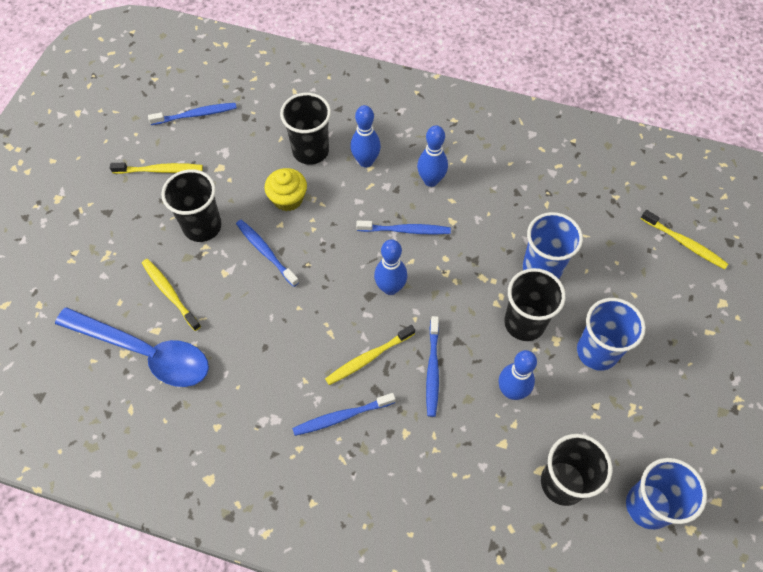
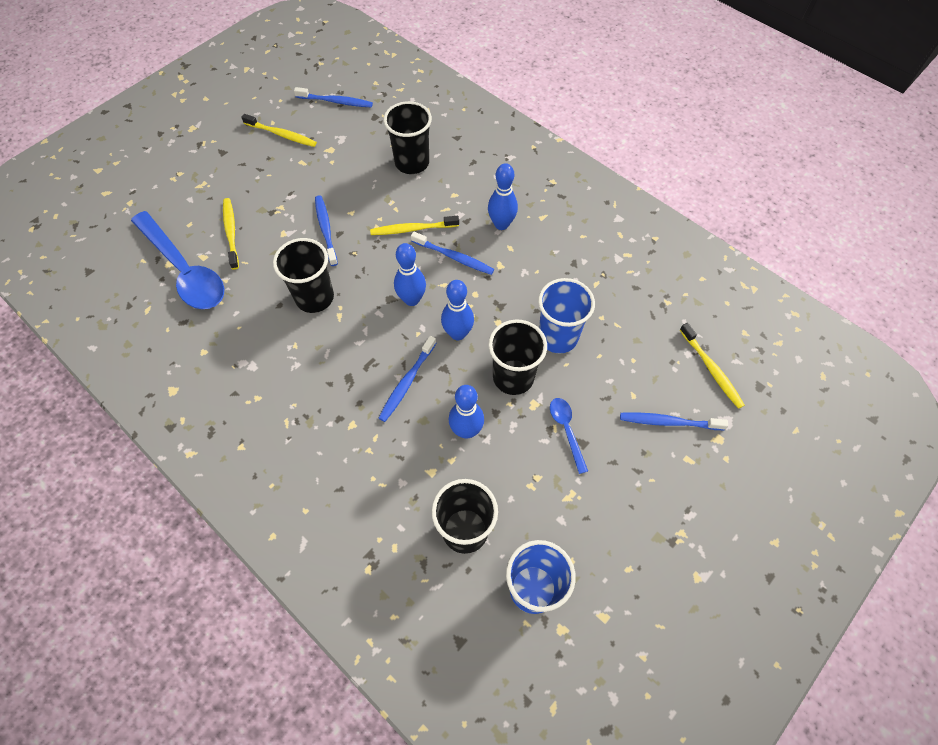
camera: 25 degrees right, 0 degrees up
(202, 226) = (288, 190): black cup -> black cup (314, 297)
(288, 199) = (370, 194): yellow cupcake -> none
(341, 417) = (307, 387): blue toothbrush -> blue toothbrush (668, 422)
(366, 161) = (454, 188): blue bowling pin -> blue bowling pin (458, 333)
(368, 358) = (358, 349): yellow toothbrush -> yellow toothbrush (412, 229)
(597, 351) = (566, 430): blue cup -> blue spoon

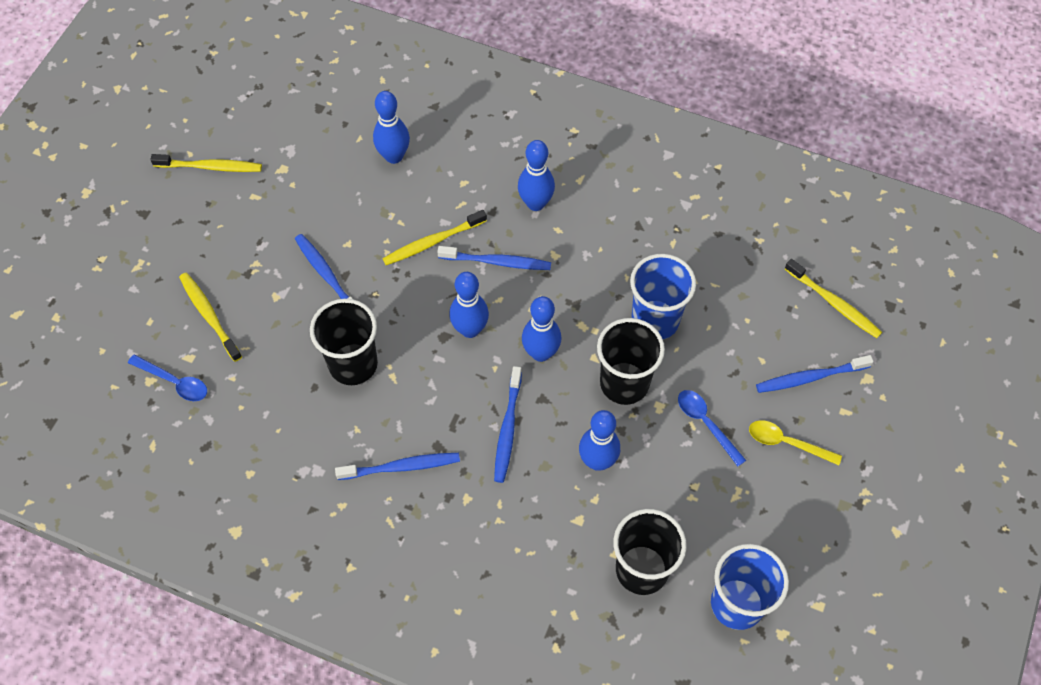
camera: 20 degrees left, 0 degrees up
(184, 270) = (174, 382): blue spoon -> blue spoon, size x0.46
(336, 102) = (259, 101): blue toothbrush -> blue toothbrush (401, 467)
(412, 163) = (394, 156): black cup -> blue bowling pin
(628, 468) = (786, 443): none -> yellow spoon

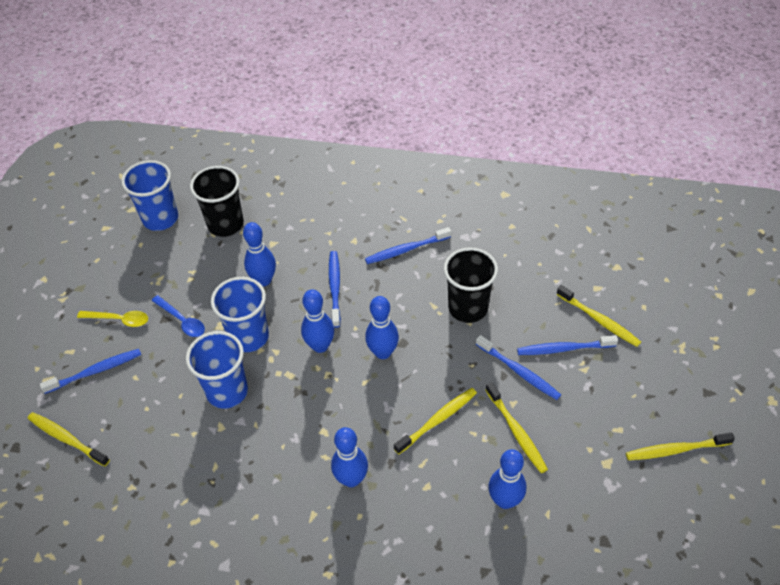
camera: 170 degrees right, 10 degrees down
(174, 382) = (598, 269): blue spoon -> none
(356, 214) = (516, 432): none -> yellow toothbrush
(497, 262) = (374, 414): blue toothbrush -> blue toothbrush (563, 349)
(624, 383) = (249, 337): black cup -> blue cup

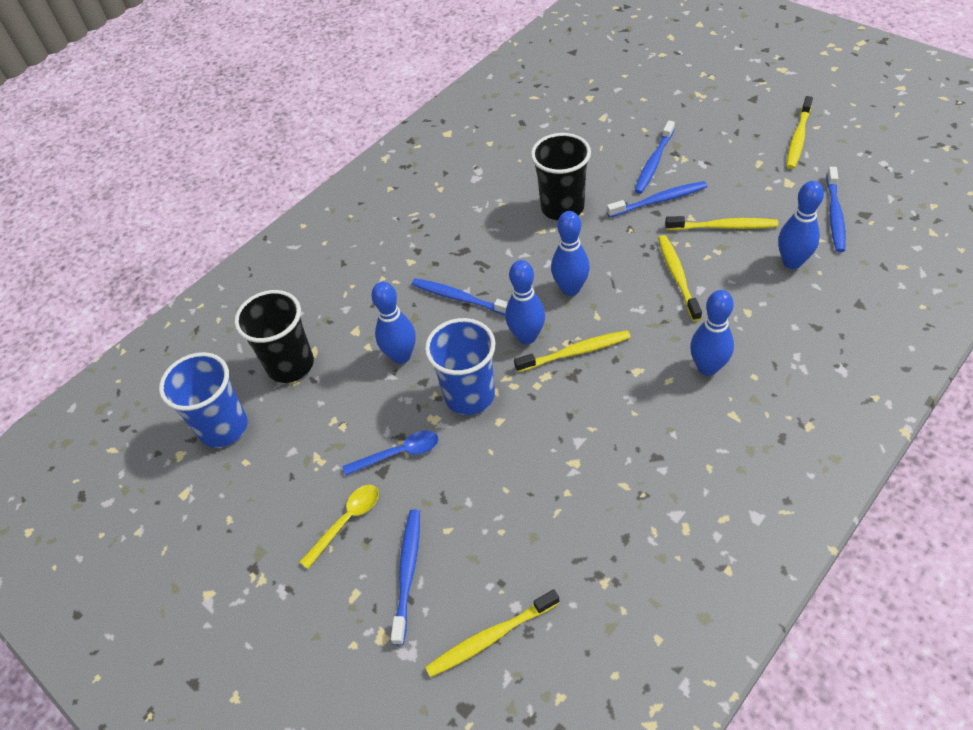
camera: 55 degrees left, 0 degrees up
(227, 391) = (530, 440): blue cup -> none
(406, 250) = (456, 225): blue toothbrush -> blue toothbrush (834, 215)
(599, 320) = (638, 129): yellow toothbrush -> yellow toothbrush (575, 352)

